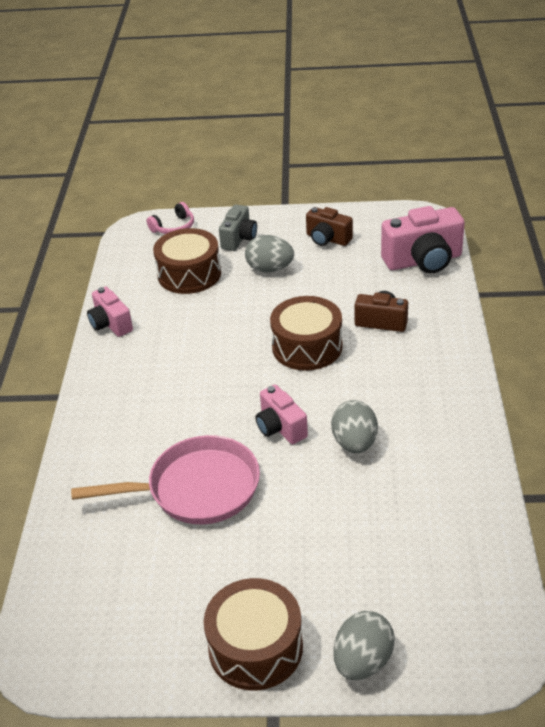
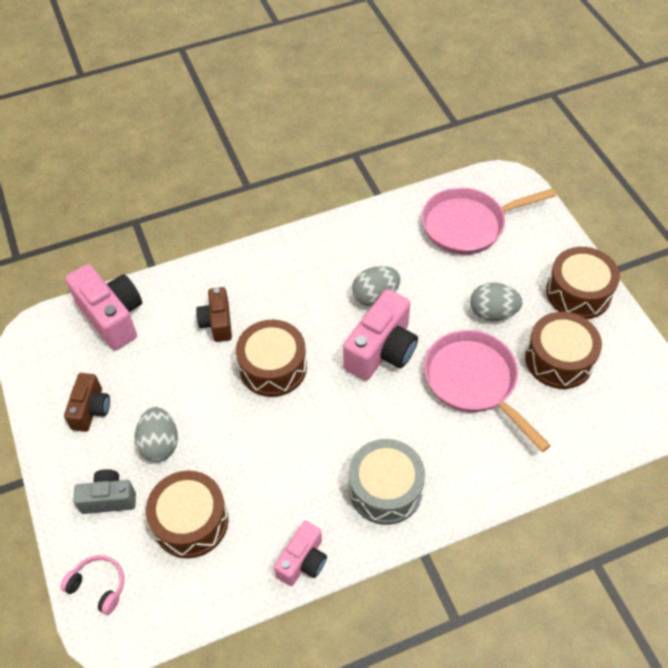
camera: 115 degrees left, 15 degrees up
(132, 387) = (385, 489): none -> grey drum
(174, 578) = (559, 359): none -> brown drum
(280, 428) = (382, 350): pink camera -> pink camera, size x1.65
(363, 661) = (552, 238): grey egg -> grey egg (492, 313)
(428, 571) = (468, 225): none -> pink pan

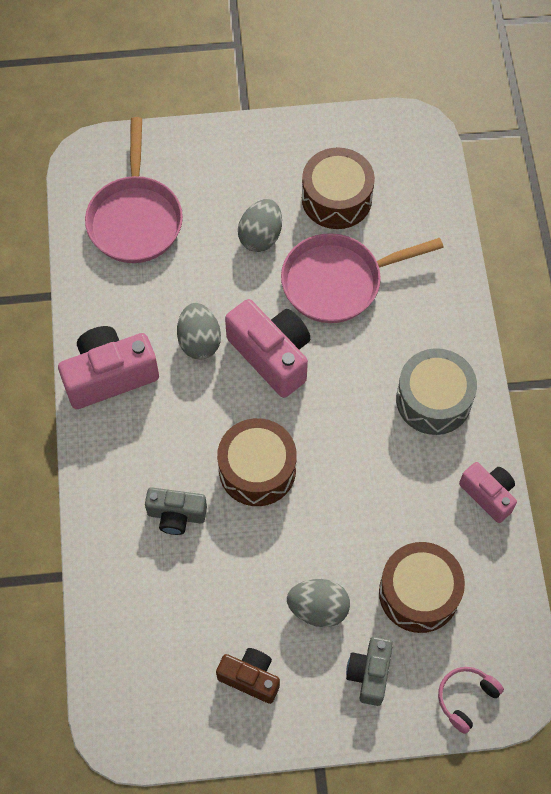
camera: 75 degrees left, 10 degrees up
(112, 316) = (125, 634): pink camera -> pink camera (109, 376)
(217, 323) = (176, 515): brown camera -> grey camera
(578, 293) = (263, 151): brown drum -> none

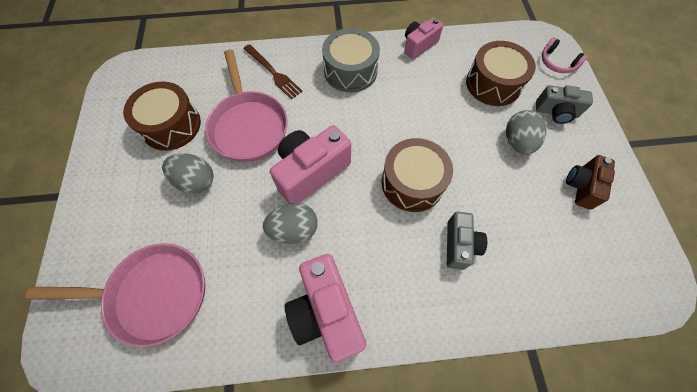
camera: 90 degrees left, 0 degrees up
(425, 302) = (273, 73): none -> brown fork

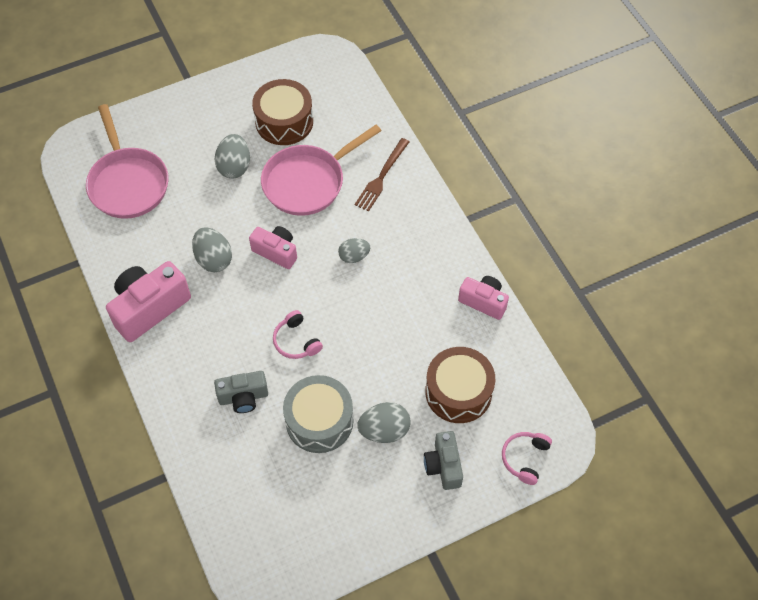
camera: 70 degrees right, 5 degrees down
(311, 172) = (276, 252): pink camera -> pink camera, size x0.61
(342, 114) = (354, 256): none -> grey egg
(350, 71) = (415, 245): grey drum -> grey drum (319, 421)
(412, 183) = (296, 341): brown drum -> pink headphones
(581, 186) = (350, 502): brown camera -> none

